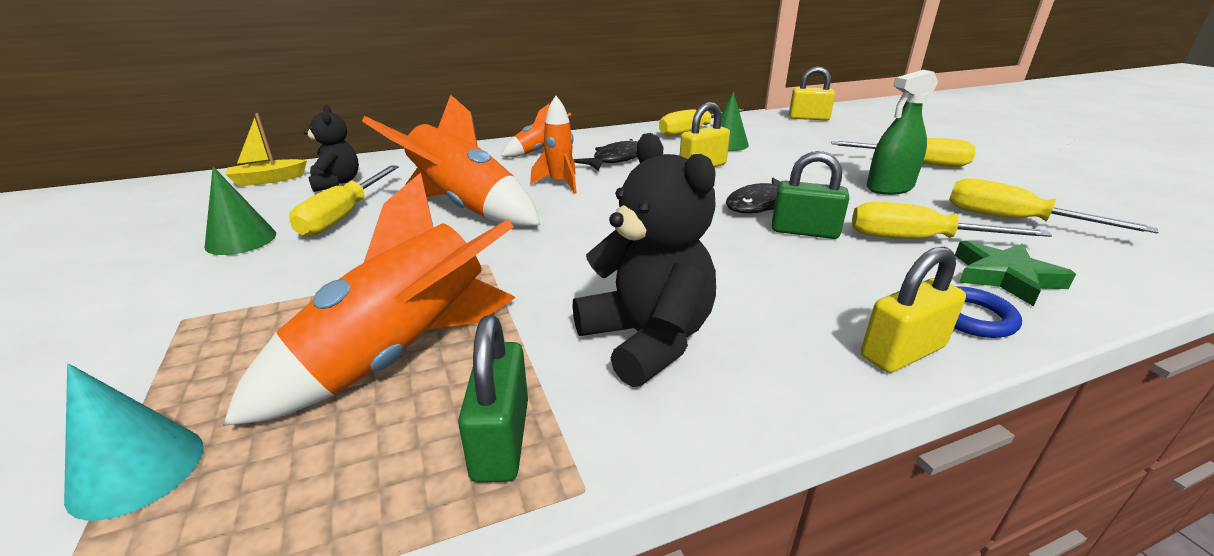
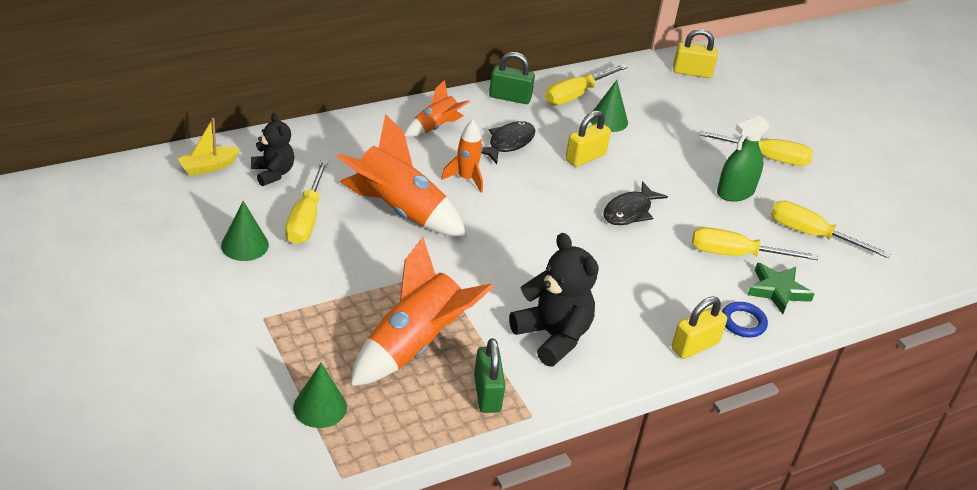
camera: 10 degrees left, 10 degrees up
(137, 470) = (320, 407): turquoise cone -> green cone
(804, 231) = (658, 244): green padlock -> green padlock (510, 97)

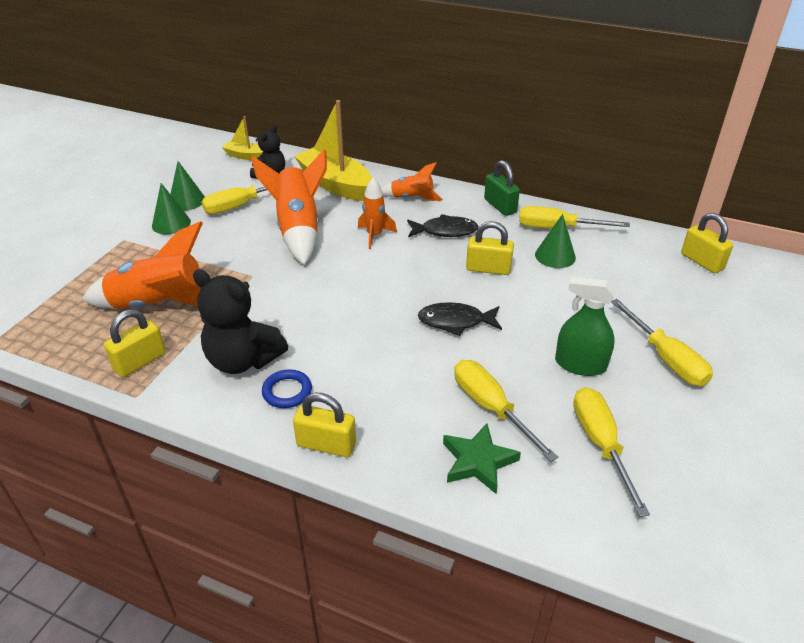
camera: 55 degrees right, 0 degrees up
(320, 407) = (55, 301): green cone -> green cone (171, 223)
(350, 149) = (335, 184): none -> yellow boat
(487, 393) = (140, 361): green padlock -> yellow padlock
(553, 336) = (243, 360): black teddy bear -> black teddy bear turned 105 degrees clockwise
(743, 322) = (399, 460): blue ring -> blue ring (287, 391)

